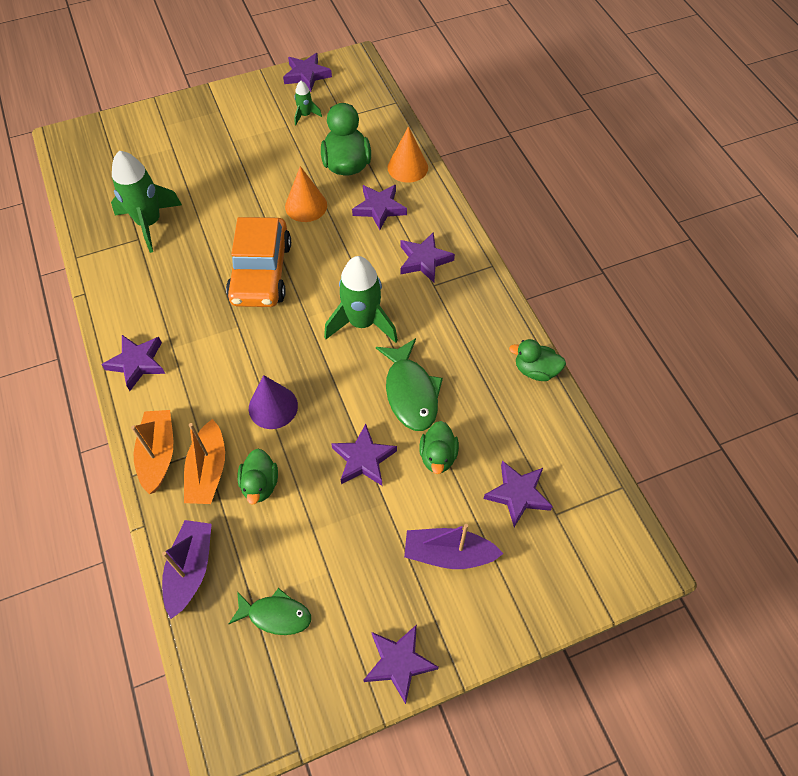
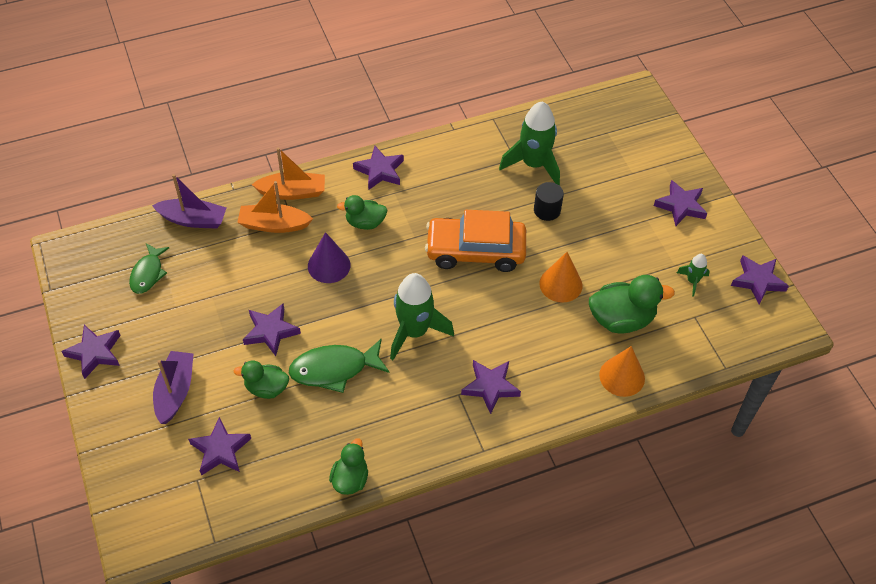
camera: 90 degrees right, 5 degrees down
(213, 214) = (547, 210): none -> black cylinder
(260, 484) = (257, 259): green duck -> green duck (365, 222)
(379, 208) = (559, 348): purple star -> purple star (681, 206)

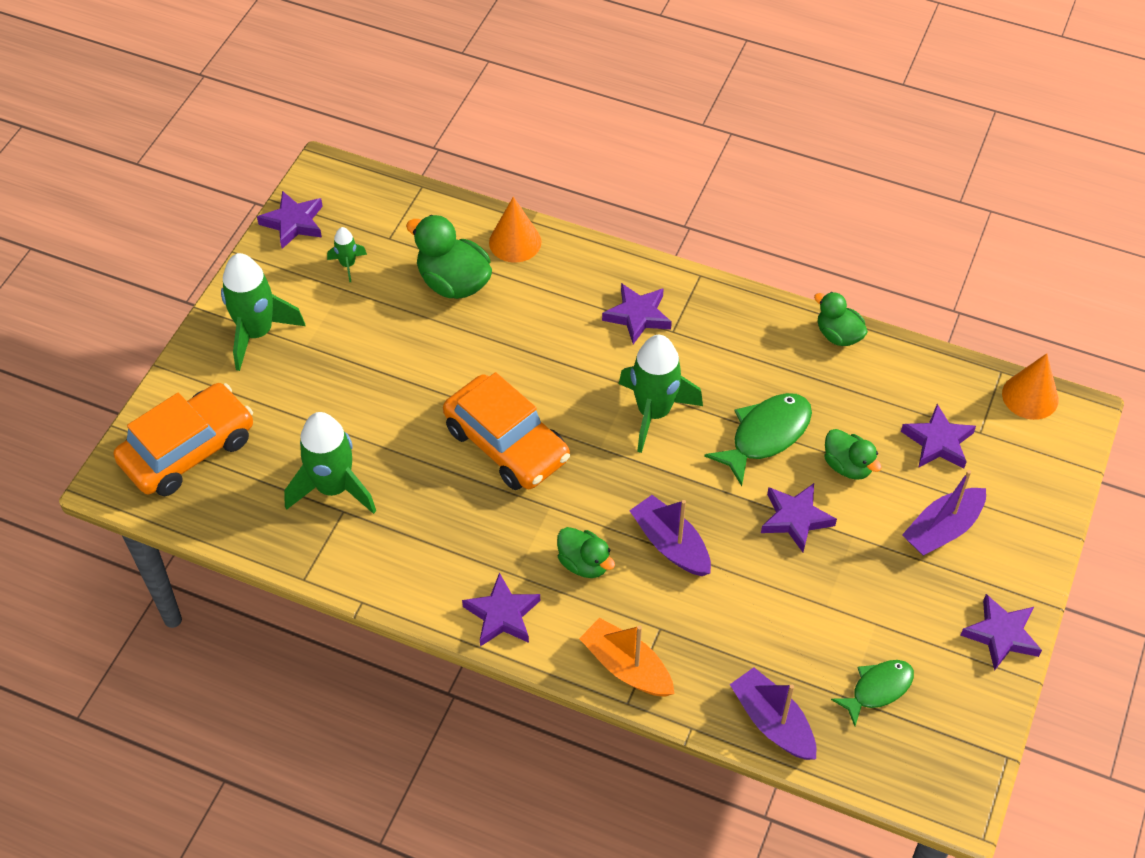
camera: 135 degrees left, 0 degrees up
(274, 225) = (685, 640): orange boat -> none
(329, 265) = (670, 544): purple cone -> purple boat
(334, 369) = (766, 435): green fish -> green fish turned 75 degrees counterclockwise
(350, 479) = (838, 335): green duck -> green duck turned 75 degrees clockwise
(547, 210) = (386, 429): black cylinder -> none
(560, 284) = (467, 351): orange cone -> orange cone (1030, 396)
(626, 129) = (188, 450): none -> orange car
(681, 206) = (257, 333): purple star -> green rocket

